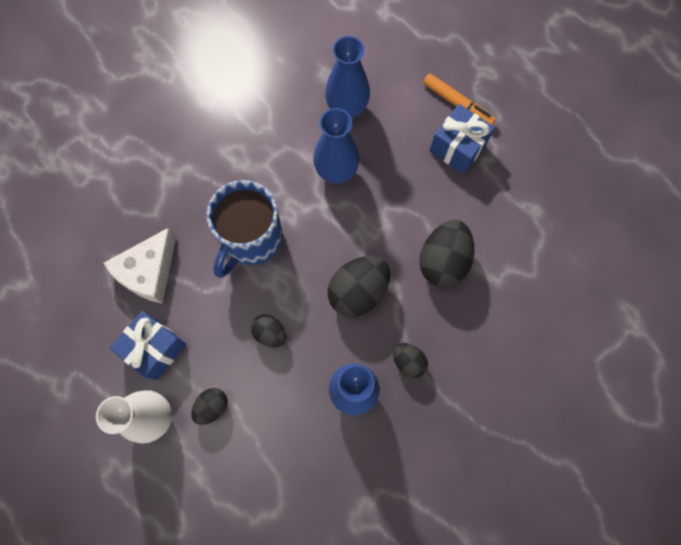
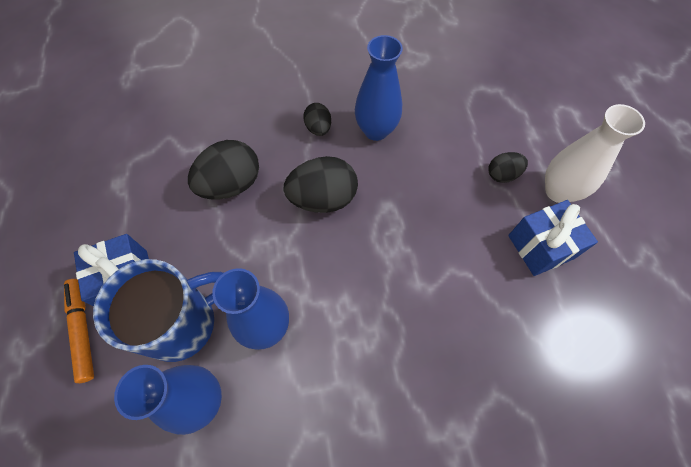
camera: 150 degrees left, 10 degrees down
(149, 272) = (524, 327): white cheese -> none
(251, 239) = (397, 302): blue mug -> blue mug (182, 323)
(270, 333) = (423, 205): black egg -> none

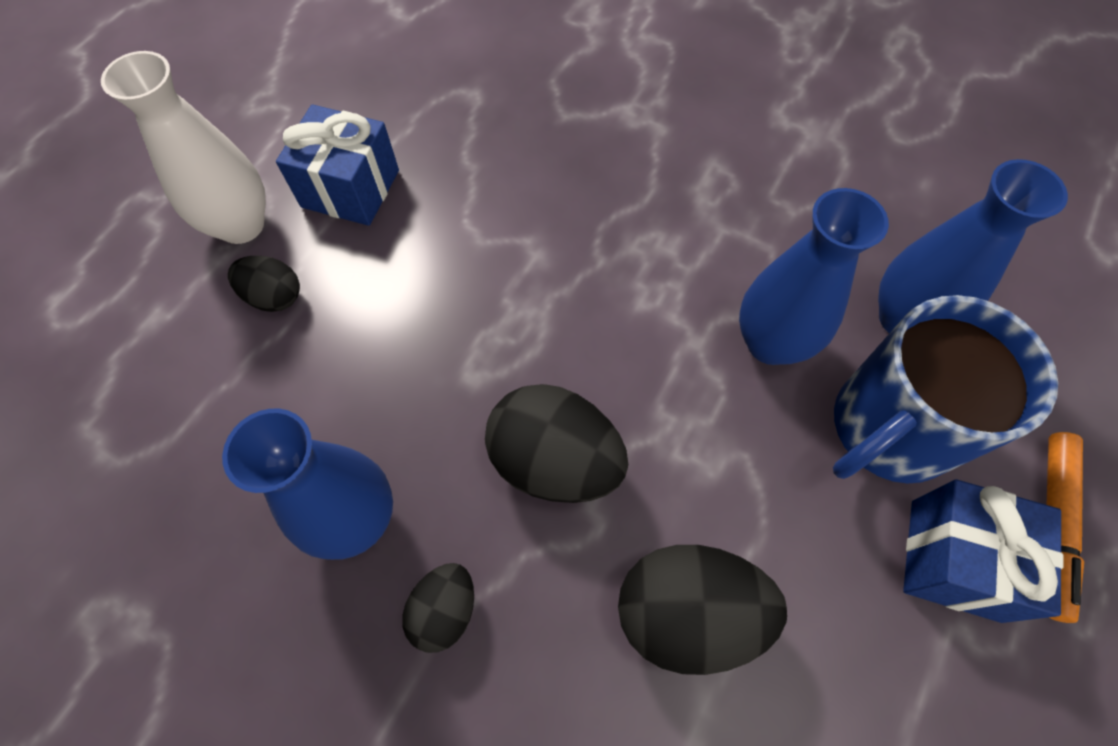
camera: 140 degrees left, 0 degrees up
(182, 323) = (889, 428): blue mug -> blue mug turned 45 degrees counterclockwise

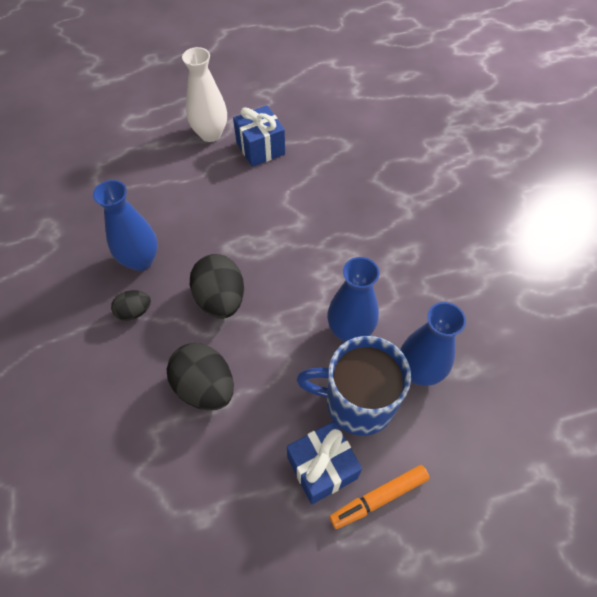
camera: 45 degrees right, 5 degrees down
(274, 296) = (194, 167): black egg -> none

